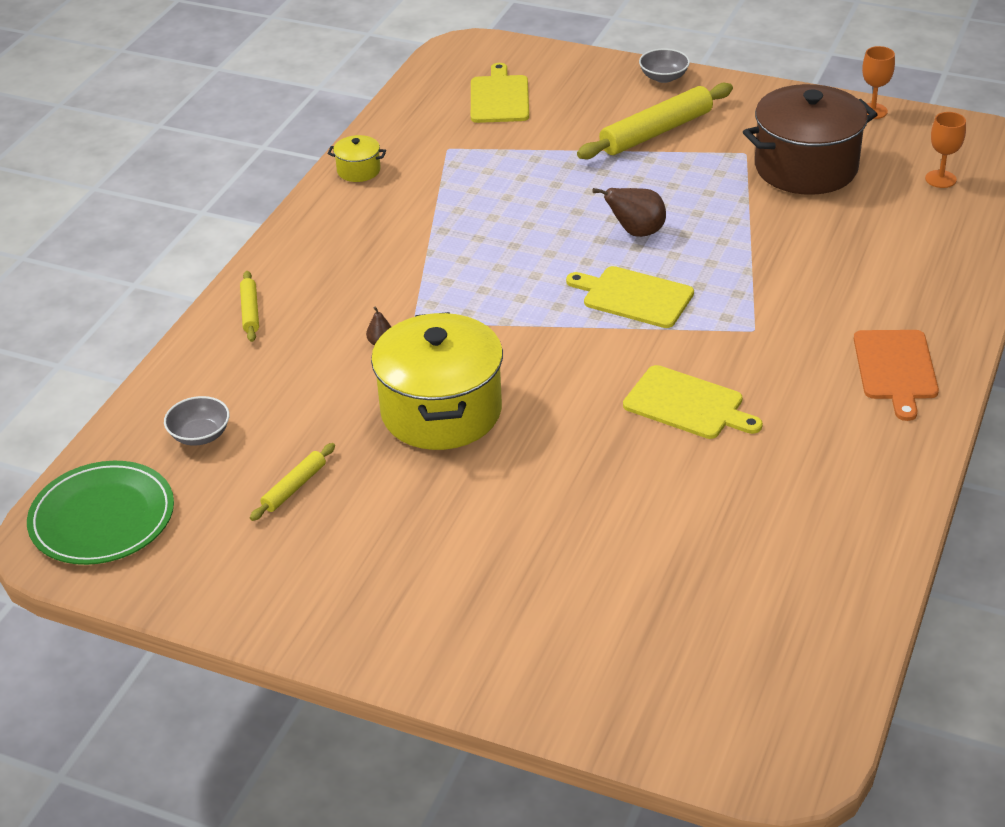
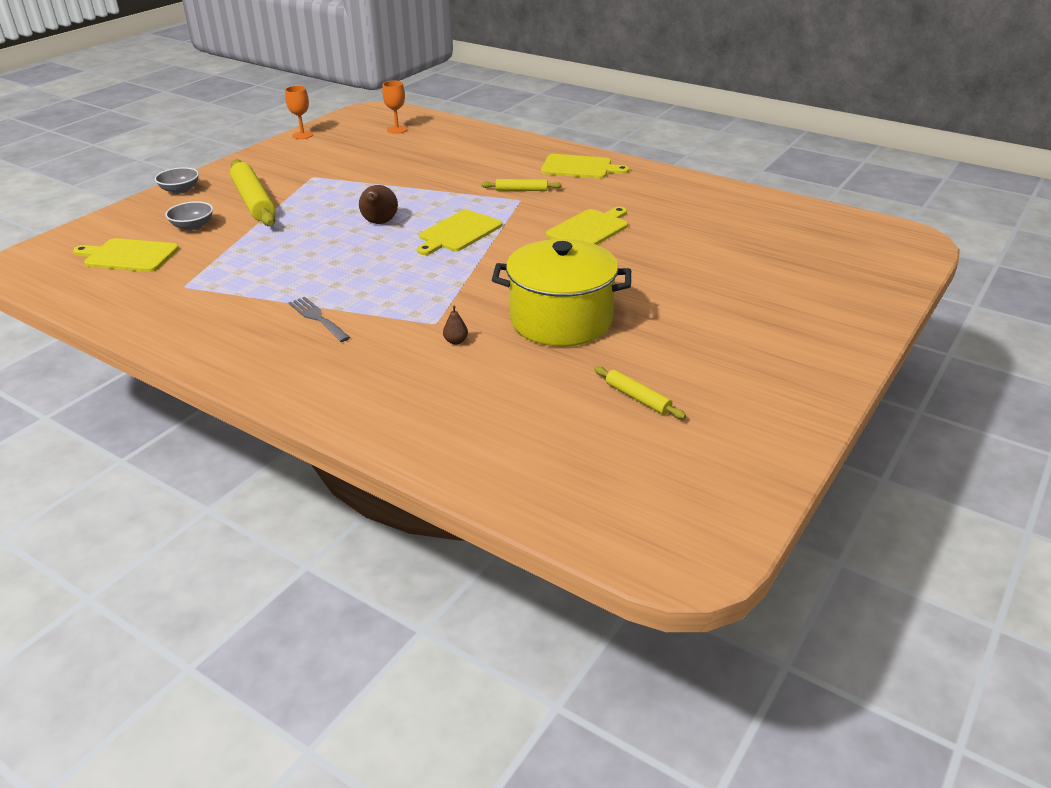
camera: 80 degrees left, 5 degrees down
(102, 517) = (657, 520): green plate -> none
(200, 435) = (547, 450): grey bowl -> grey bowl (193, 226)
(250, 311) = (364, 410): yellow rolling pin -> yellow rolling pin (521, 190)
(358, 170) = (173, 334): yellow pot -> none
(406, 244) = (317, 318): none -> grey fork
(806, 167) = (349, 161): brown pot -> none
(895, 369) = (579, 167): orange cutting board -> yellow cutting board

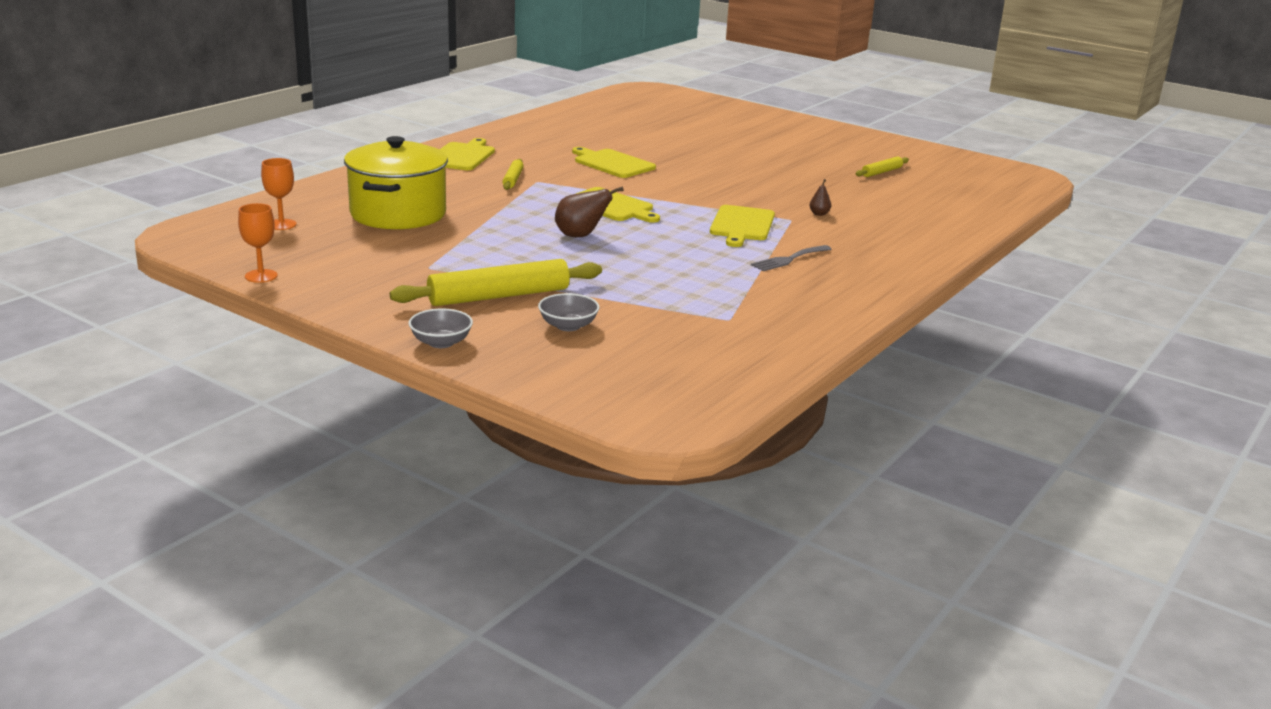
camera: 90 degrees left, 10 degrees down
(128, 256) = (650, 356): yellow cutting board -> yellow cutting board (742, 225)
(561, 320) = (780, 183): yellow pot -> yellow pot (398, 214)

